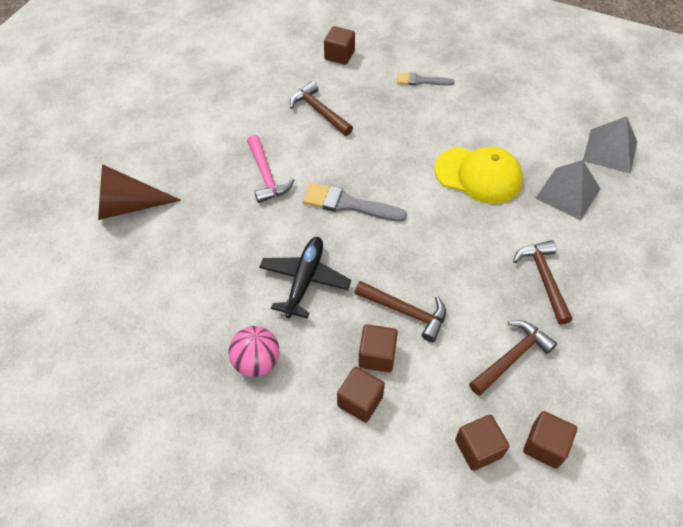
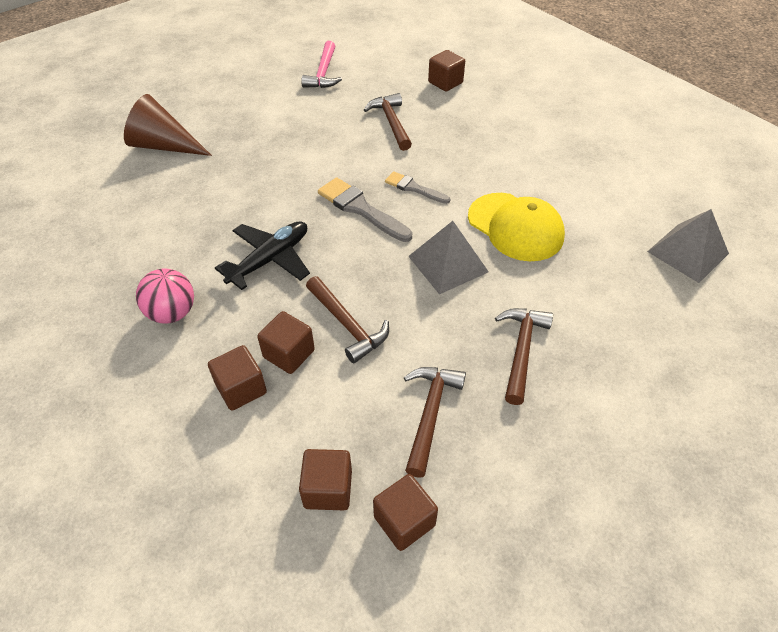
camera: 25 degrees right, 5 degrees down
(266, 175) = (301, 160): pink hammer -> pink hammer (323, 73)
(421, 81) = (513, 126): grey brush -> grey brush (414, 188)
(512, 357) = (430, 414): brown hammer -> brown hammer turned 60 degrees counterclockwise
(568, 193) = (607, 277): grey pyramid -> grey pyramid (448, 264)

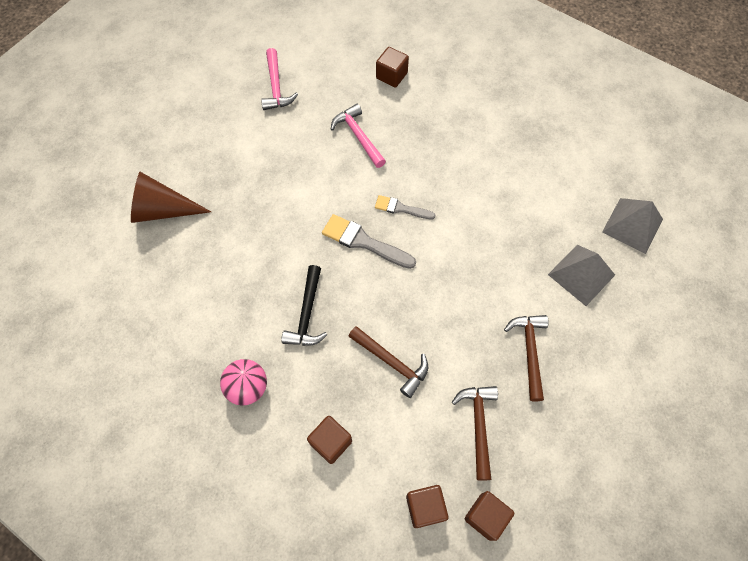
camera: 15 degrees left, 15 degrees up
(270, 259) = (307, 314): black plane -> black hammer
(289, 354) = (356, 401): brown cube -> none
(391, 122) = (358, 136): brown hammer -> pink hammer
(448, 264) = (452, 282): grey pyramid -> grey pyramid (581, 274)
(515, 227) = (495, 231): yellow cap -> none

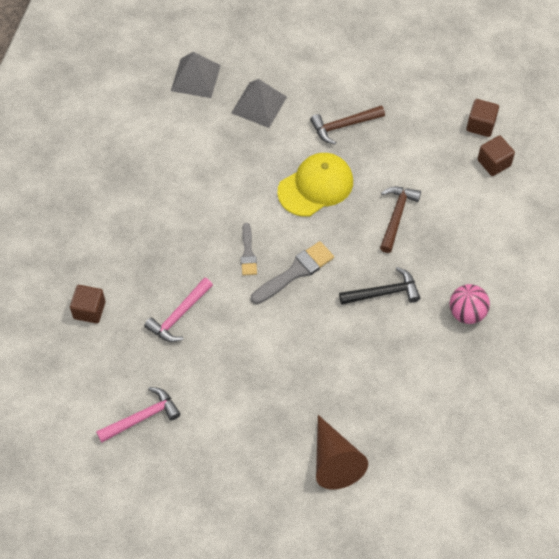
camera: 110 degrees left, 5 degrees down
(331, 442) = (479, 237): brown cube -> none
(364, 242) = (295, 272): grey brush -> grey brush turned 135 degrees counterclockwise
(457, 295) = (316, 186): none -> yellow cap
(478, 425) = (418, 145): brown hammer -> none

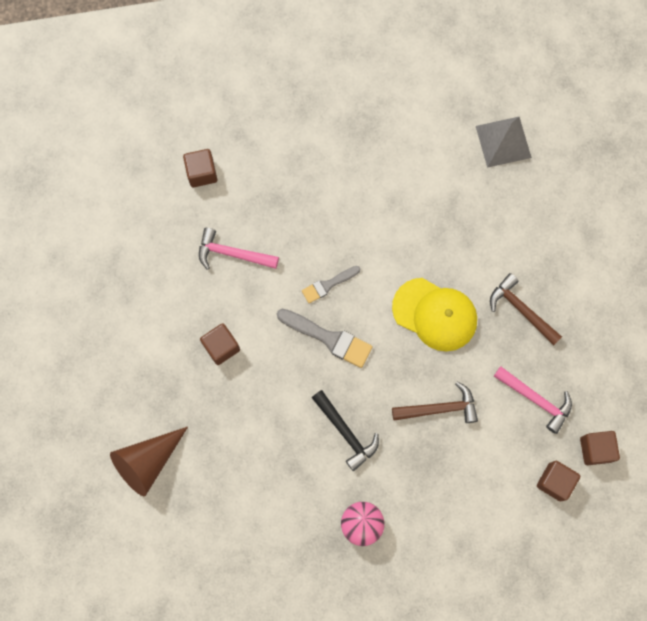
camera: 65 degrees right, 15 degrees up
(142, 417) = (117, 271): pink hammer -> pink hammer (535, 399)
(259, 104) = (503, 216): grey pyramid -> none
(259, 358) = (221, 347): none -> brown cube

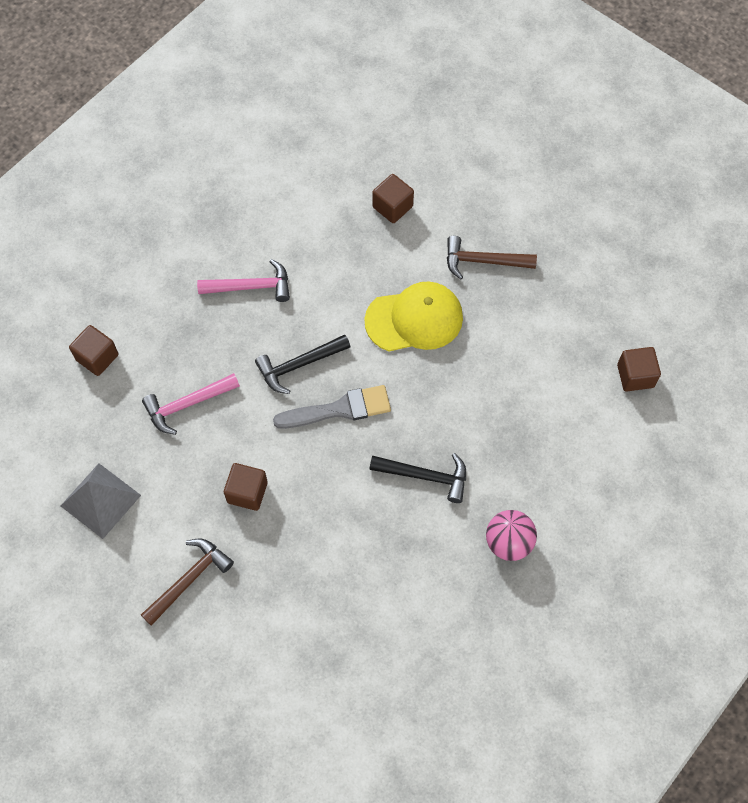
camera: 40 degrees left, 10 degrees down
(148, 462) = (266, 649): brown cone -> none
(328, 285) = (299, 365): grey brush -> black hammer
(439, 408) = (487, 392): brown hammer -> brown hammer (189, 579)
(503, 141) = (347, 141): grey pyramid -> grey pyramid (100, 500)
(535, 399) = (560, 323): pink hammer -> pink hammer (251, 287)
(595, 449) = (643, 324): brown cube -> brown cube (392, 207)

